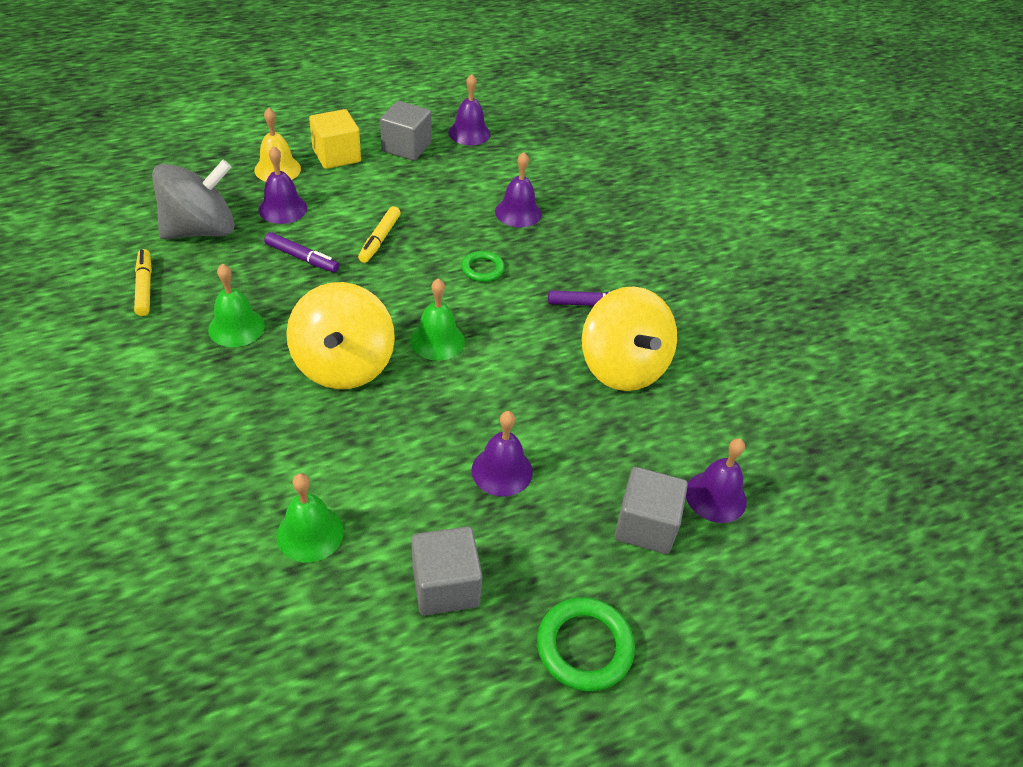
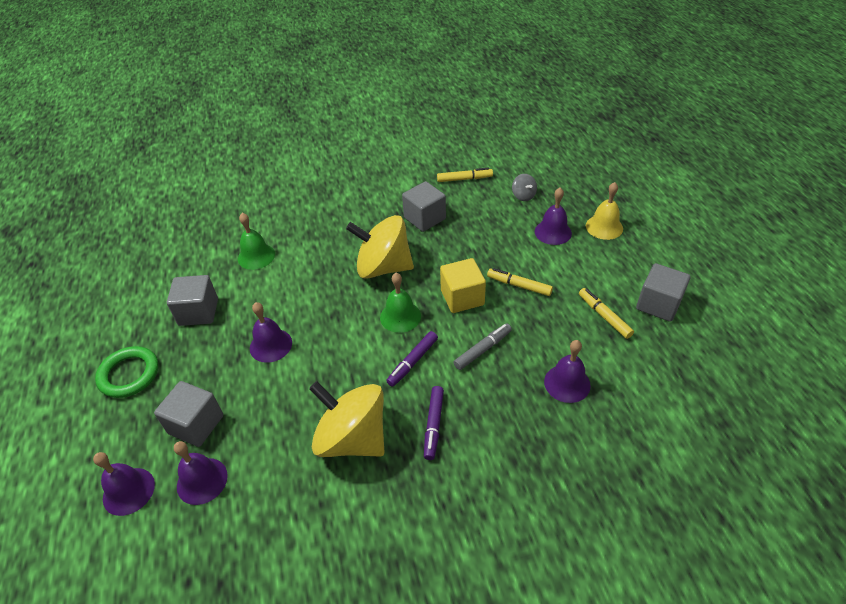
camera: 105 degrees right, 0 degrees up
(201, 230) = (523, 196): grey spinning top -> grey spinning top, size x0.42
(236, 327) = (424, 218): green bell -> grey cube
(302, 258) = (494, 244): purple marker -> purple marker (413, 362)
(336, 156) = (632, 259): yellow cube -> yellow cube (462, 297)
(425, 182) = (604, 316): none -> yellow marker
(469, 133) = (699, 354): purple bell -> purple bell (128, 491)
(482, 269) = (483, 349): green ring -> grey marker
(622, 367) = (352, 438): yellow spinning top -> yellow spinning top turned 45 degrees clockwise

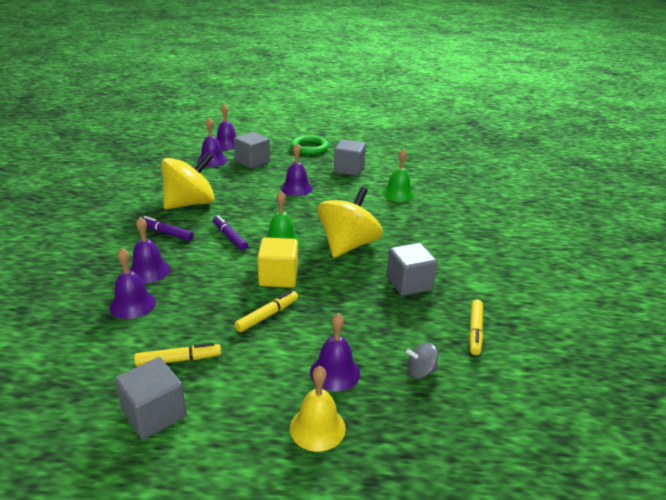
camera: 105 degrees right, 15 degrees down
(483, 349) = (210, 271): grey marker -> none
(511, 400) = (149, 271): none -> purple bell

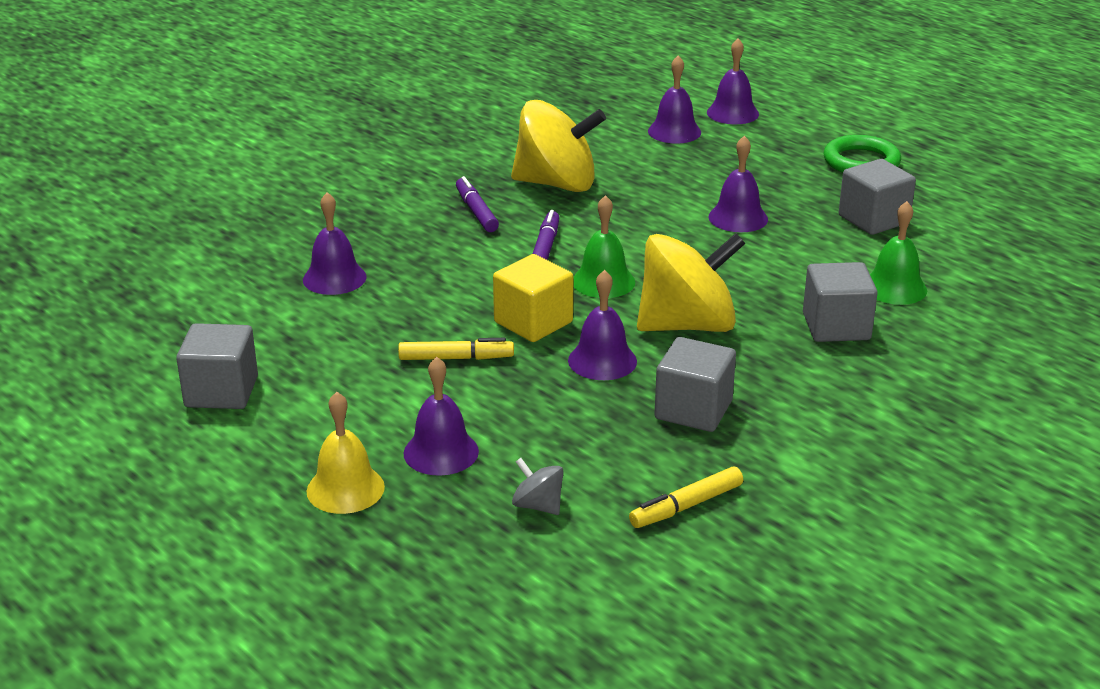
camera: 45 degrees right, 0 degrees up
(149, 271) = (397, 249): purple bell -> purple bell (602, 360)
(179, 360) = (305, 356): yellow marker -> none
(252, 162) = (732, 154): grey cube -> grey cube (836, 326)

